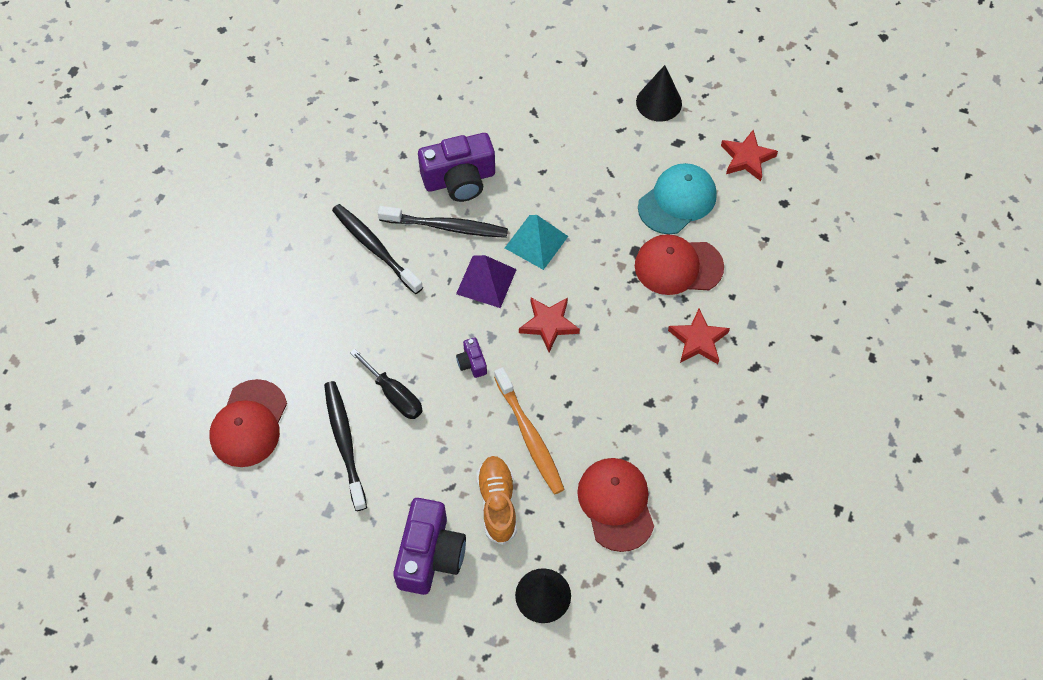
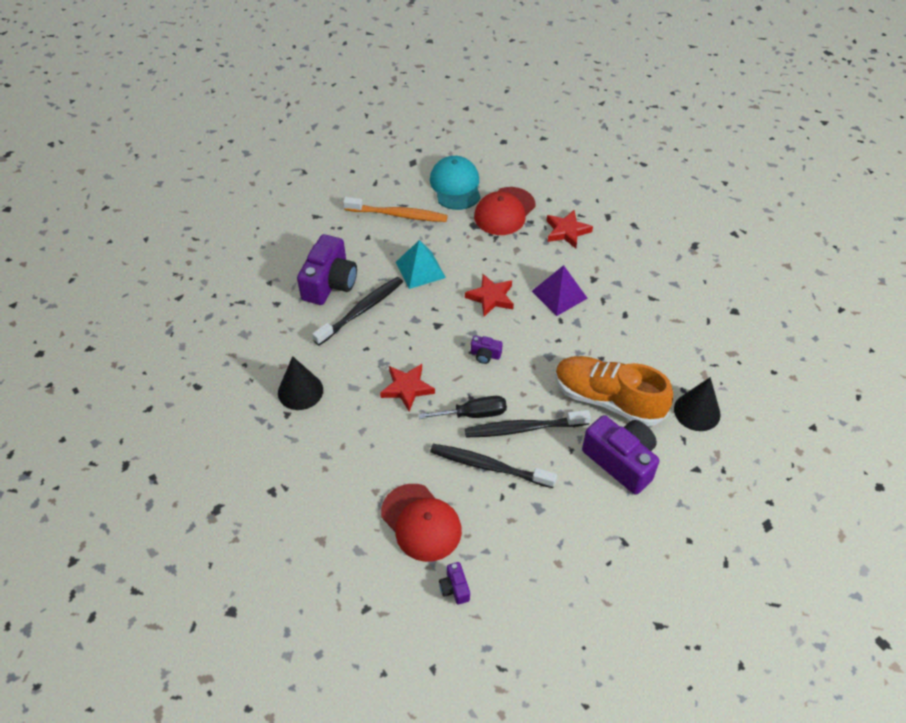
camera: 55 degrees left, 10 degrees down
(202, 490) = (454, 588): none -> purple camera
(375, 248) = (339, 361): black toothbrush -> black toothbrush (523, 428)
(486, 281) = (426, 312): purple pyramid -> purple pyramid (559, 294)
(497, 503) = (608, 399): orange shoe -> orange shoe, size x1.54
(529, 436) = (569, 354): orange toothbrush -> orange toothbrush (398, 215)
(616, 504) = (655, 336): red cap -> none
(659, 102) = (373, 154): black cone -> black cone (300, 391)
(747, 158) = (455, 139): red star -> red star (407, 388)

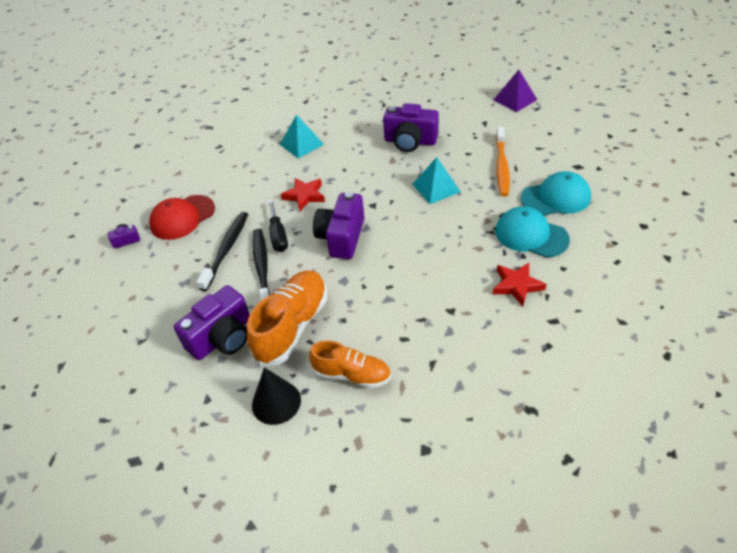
camera: 90 degrees right, 5 degrees down
(300, 391) = (301, 144): black cone -> turquoise pyramid
(361, 310) = (383, 161): black toothbrush -> none
(485, 355) = (342, 237): purple camera -> purple camera, size x2.22
(491, 297) = (410, 235): red star -> none
(504, 211) = (531, 235): red cap -> turquoise cap
(559, 294) = (423, 284): purple pyramid -> purple pyramid (515, 99)
(665, 354) = (352, 375): none -> orange shoe

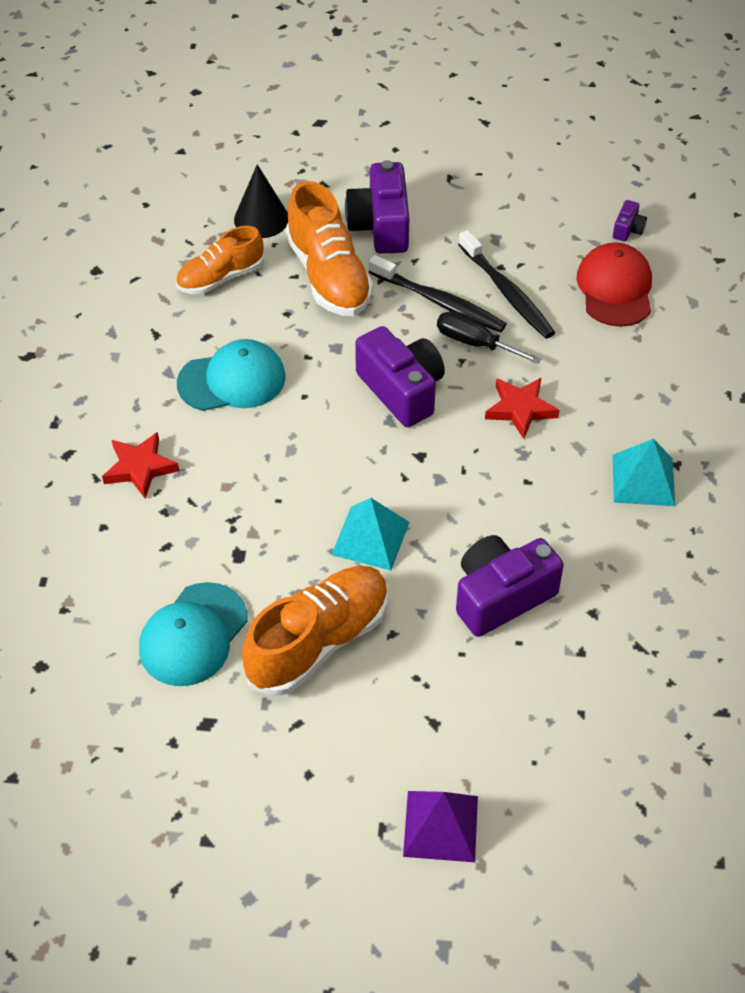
camera: 130 degrees right, 5 degrees up
(501, 166) = (318, 641): orange toothbrush -> orange shoe
(531, 235) = (178, 548): turquoise cap -> turquoise cap (232, 380)

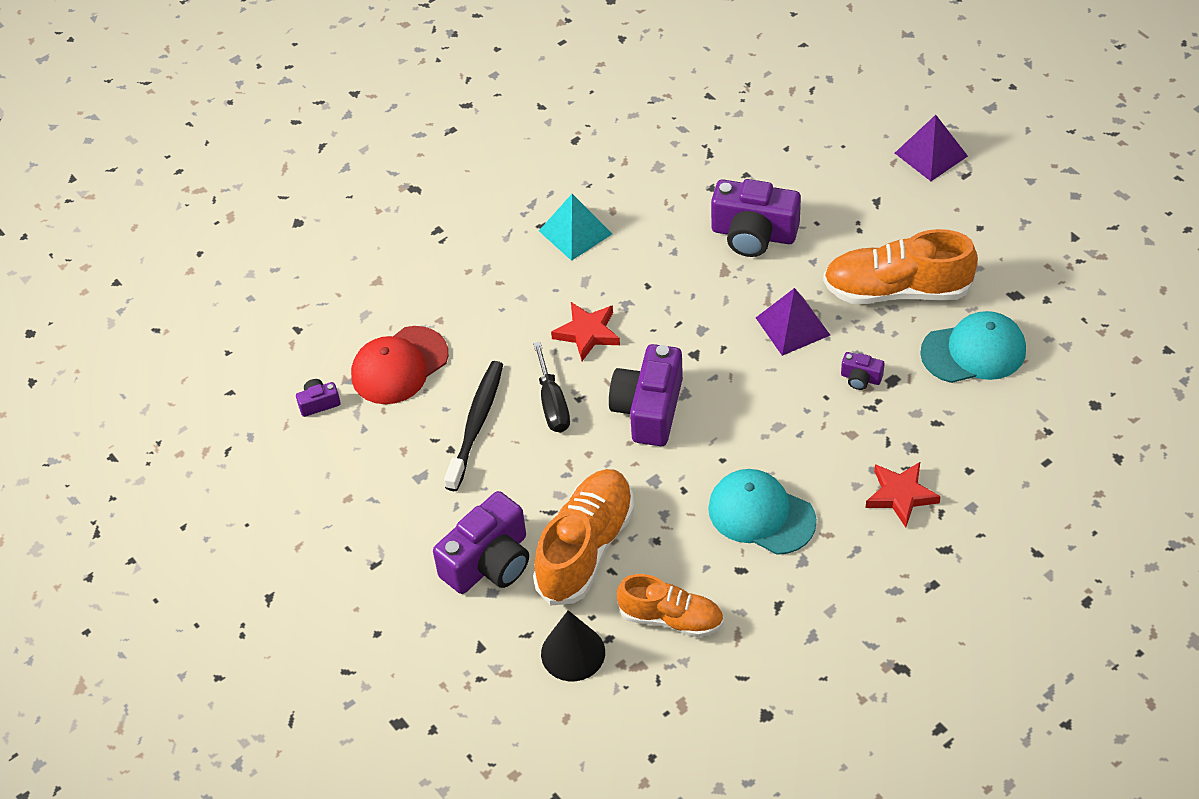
camera: 130 degrees left, 0 degrees up
(266, 536) = (860, 378): none -> purple camera
(370, 538) = (792, 326): turquoise pyramid -> purple pyramid
(439, 302) = (533, 456): black toothbrush -> none

